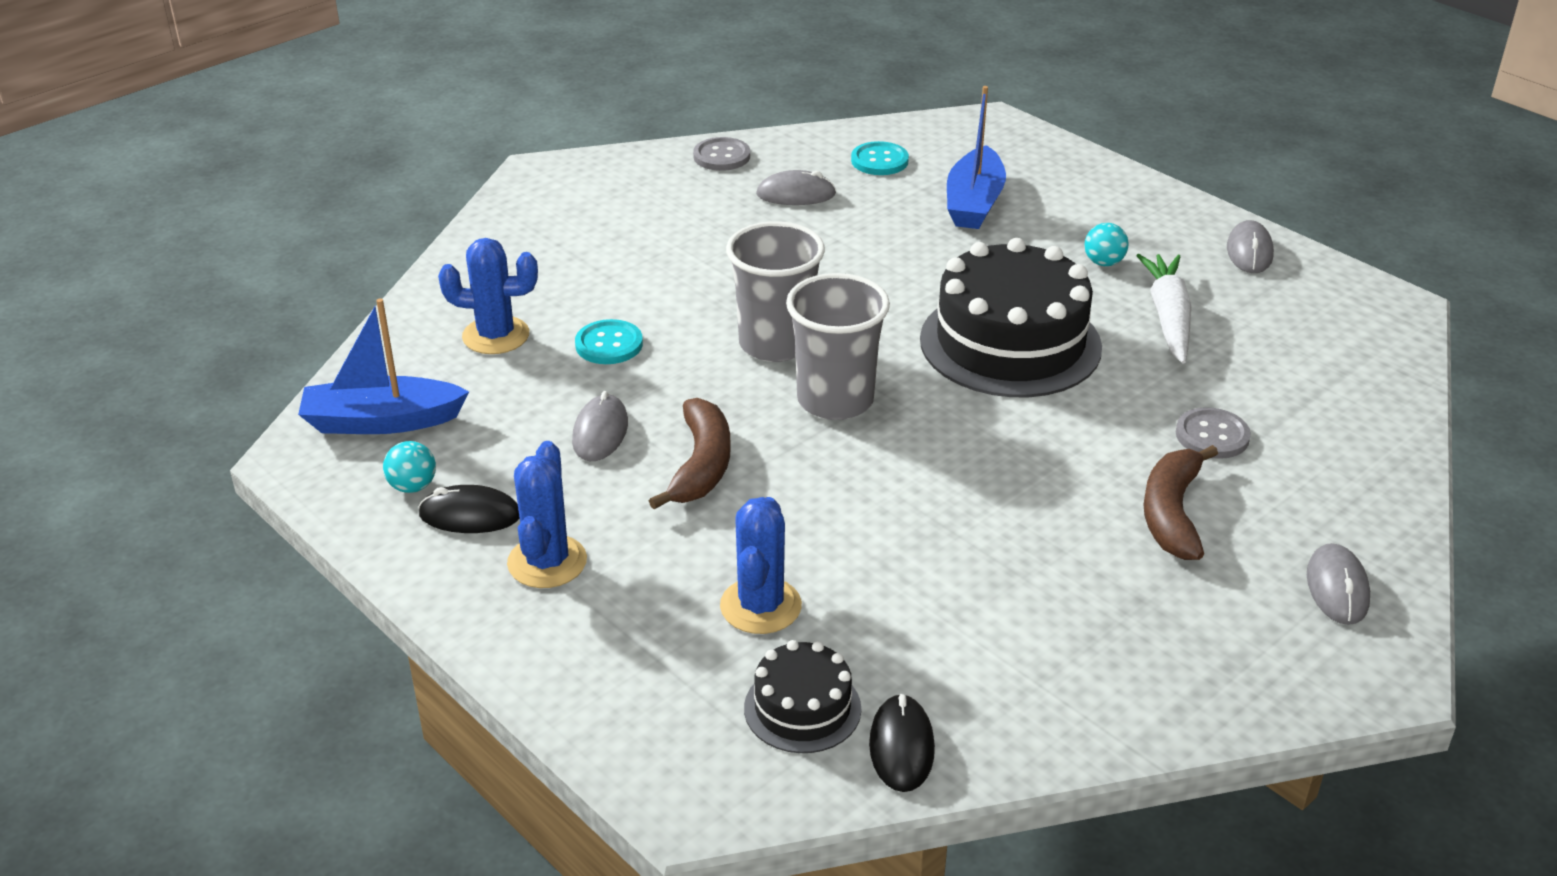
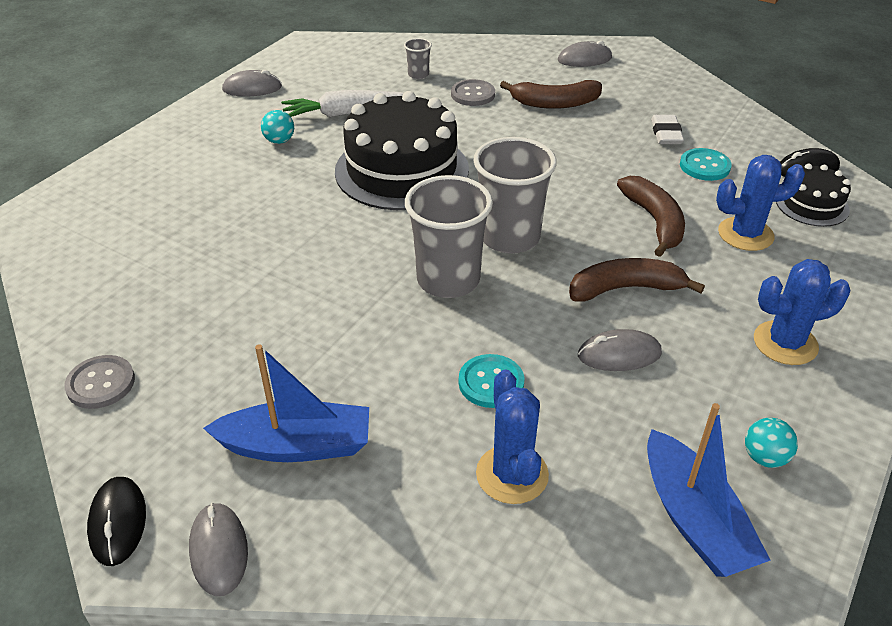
camera: 105 degrees left, 5 degrees up
(470, 515) = (770, 405): black mouse -> black mouse (118, 522)
(796, 194) = (186, 312): grey mouse -> grey mouse (219, 550)
(822, 528) = (654, 221): none -> brown banana
(879, 161) = (113, 269): turquoise button -> turquoise button (704, 166)
(974, 203) = (193, 206): blue boat -> blue boat (296, 445)
(1051, 612) = (666, 134): none -> white eraser
(1283, 394) = (418, 75): none -> grey cup

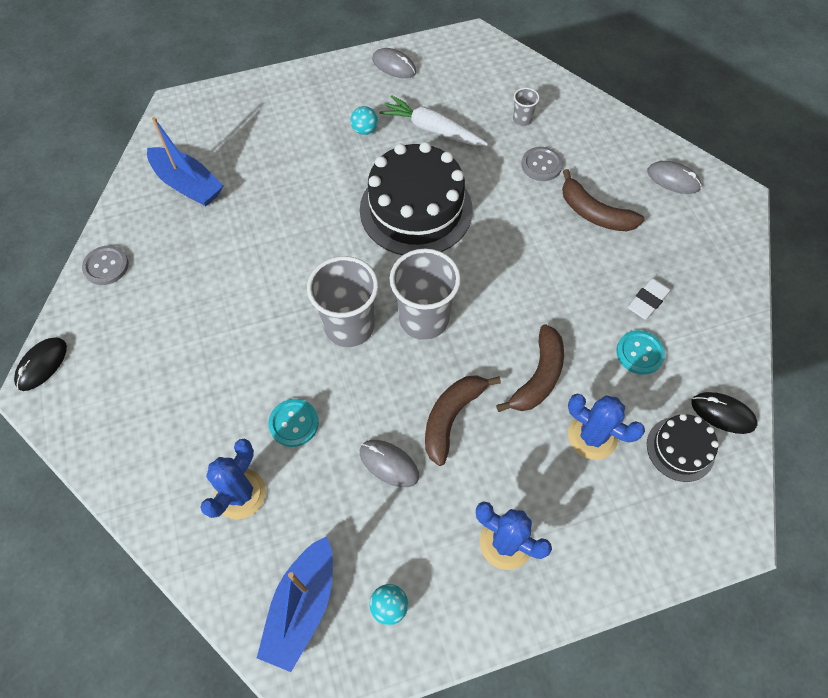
camera: 40 degrees right, 20 degrees up
(219, 550) = (67, 419): grey mouse -> none
(296, 445) = (157, 383): blue boat -> blue boat (188, 184)
(625, 289) = (451, 417): brown banana -> brown banana turned 90 degrees counterclockwise

